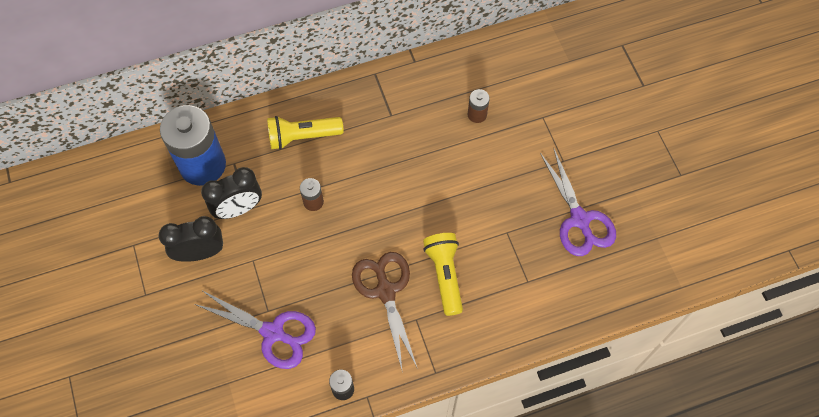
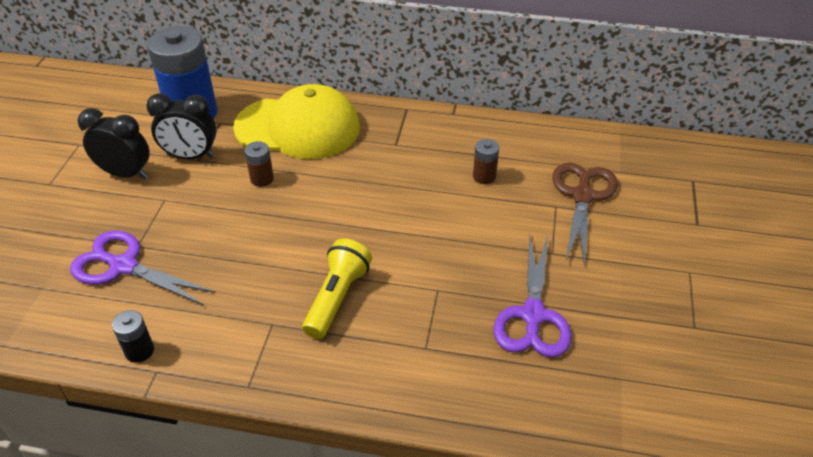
camera: 30 degrees right, 20 degrees down
(273, 333) = (123, 266): purple scissors -> purple scissors turned 150 degrees clockwise
(302, 137) = (298, 128): yellow flashlight -> yellow cap
(385, 291) = (263, 283): brown scissors -> brown scissors (582, 196)

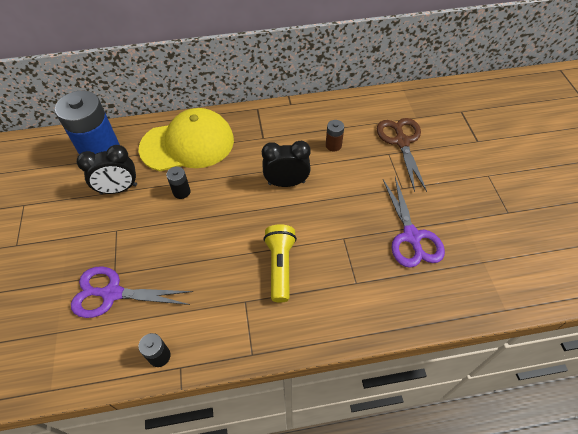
camera: 20 degrees left, 10 degrees up
(125, 174) = (75, 218): black clock -> black clock (286, 183)
(262, 179) = (181, 192): brown battery -> black battery

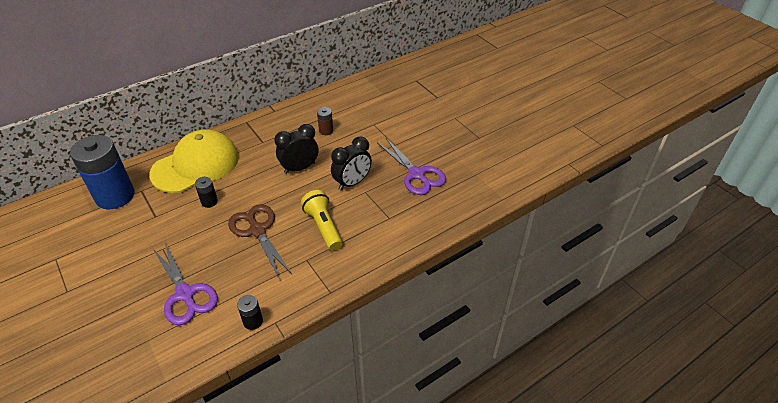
camera: 25 degrees left, 10 degrees down
(112, 293) = (185, 294): purple scissors -> purple scissors turned 105 degrees counterclockwise
(118, 189) = (147, 217): black clock -> black clock (352, 183)
(401, 141) = (380, 113): brown scissors -> brown scissors (257, 230)

